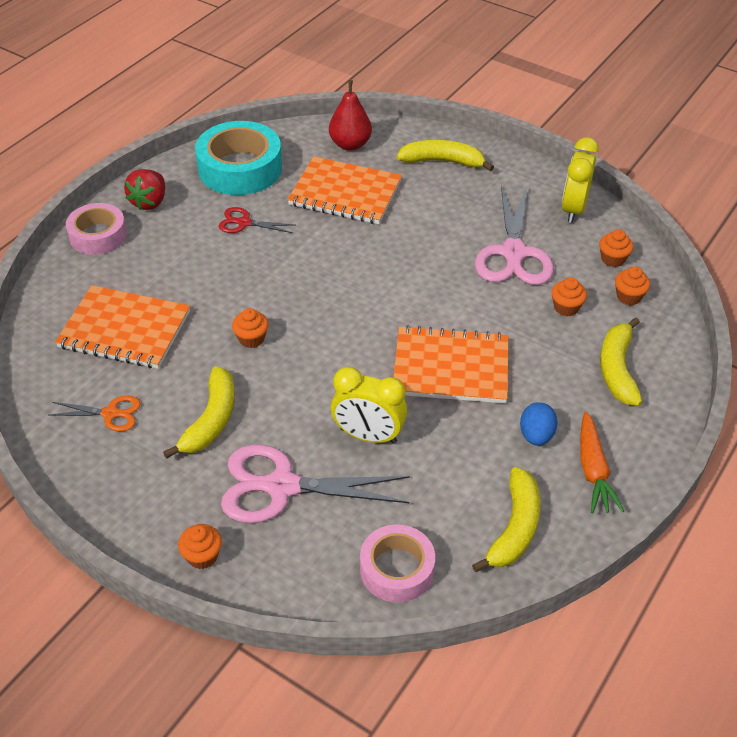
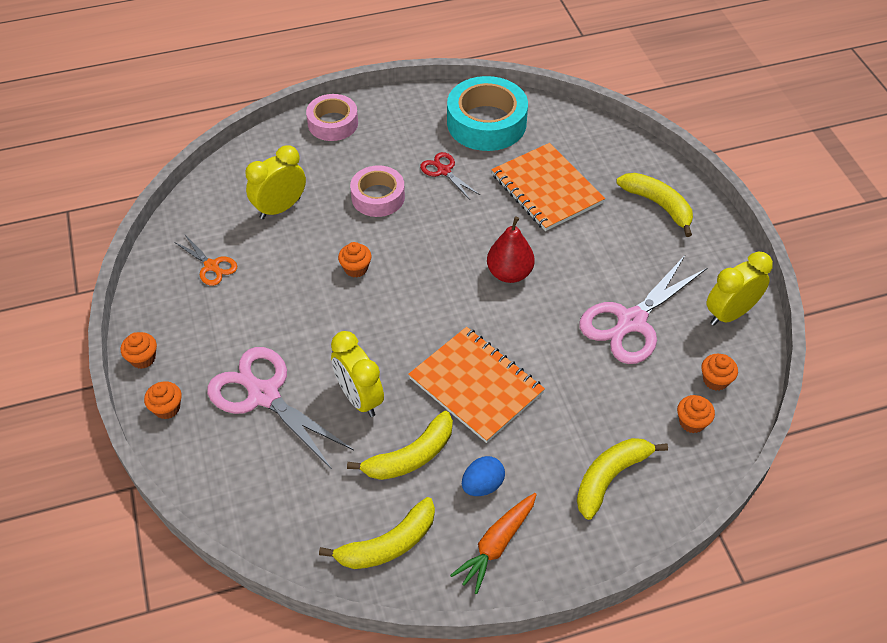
camera: 40 degrees right, 5 degrees up
(124, 329) = (280, 208): orange notebook -> yellow clock
(149, 202) = (393, 115): red strawberry -> none
(211, 420) = (268, 313): yellow banana -> yellow banana (410, 456)
(350, 144) = (595, 148): red pear -> red pear (509, 273)
(397, 569) = (275, 511): pink tape -> pink tape (378, 197)
(566, 307) = (625, 396): orange cupcake -> orange cupcake (143, 358)

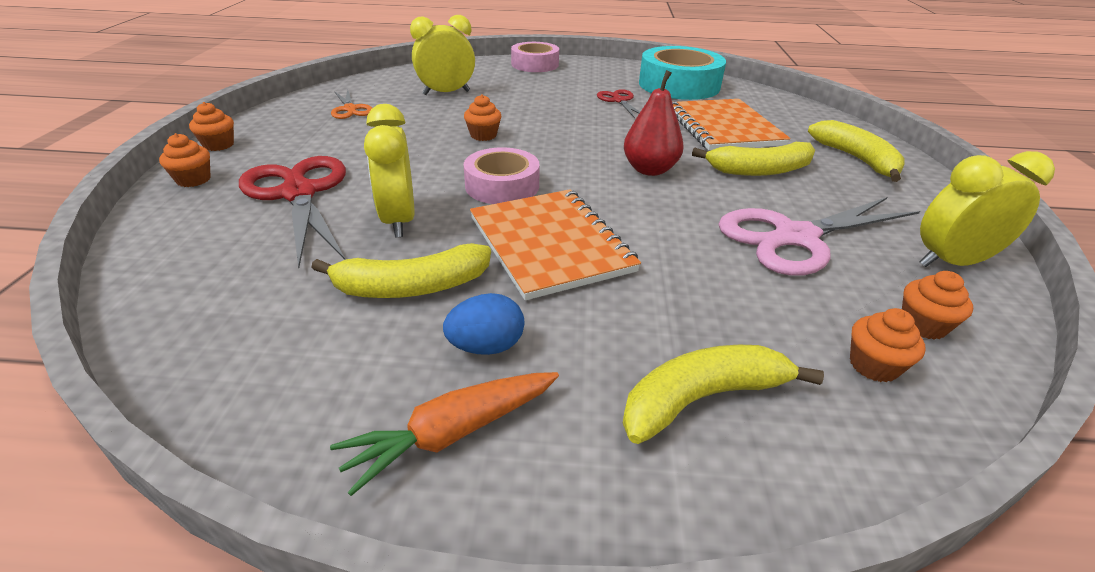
camera: 20 degrees right, 15 degrees down
(264, 395) = (299, 194): pink scissors -> red scissors
(378, 197) = (543, 102): pink tape -> pink tape (502, 186)
(388, 544) = (289, 375): yellow banana -> yellow banana (759, 170)

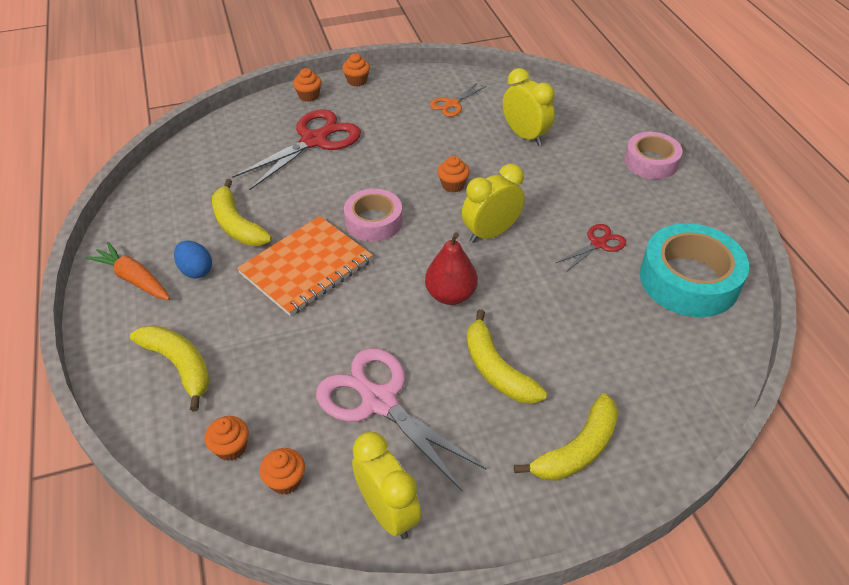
camera: 70 degrees right, 10 degrees up
(399, 220) = (303, 193): yellow clock -> yellow clock (491, 233)
(723, 127) = (586, 332): orange notebook -> none

